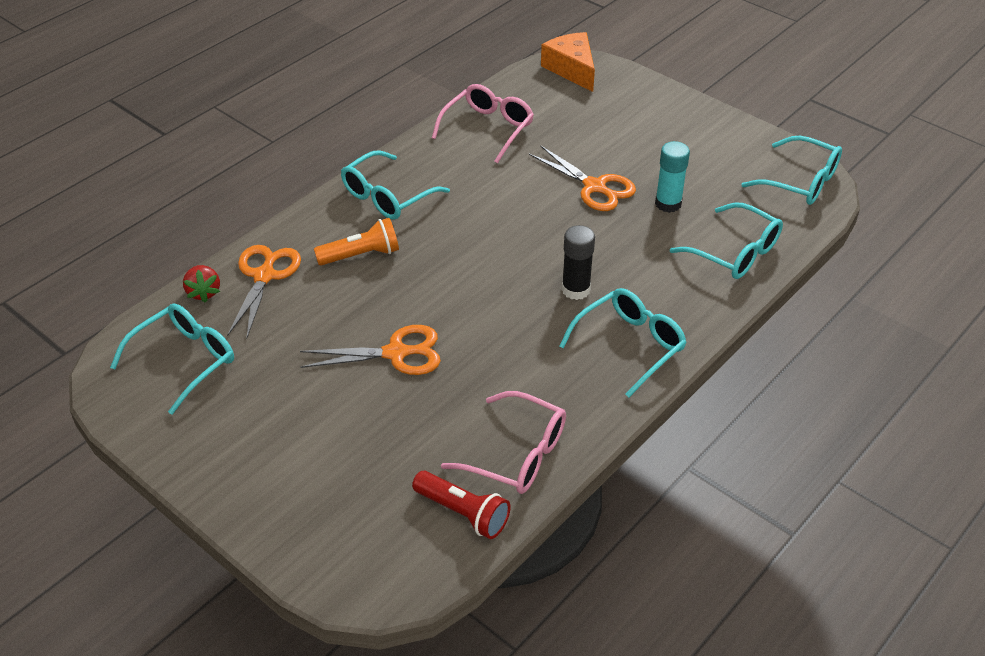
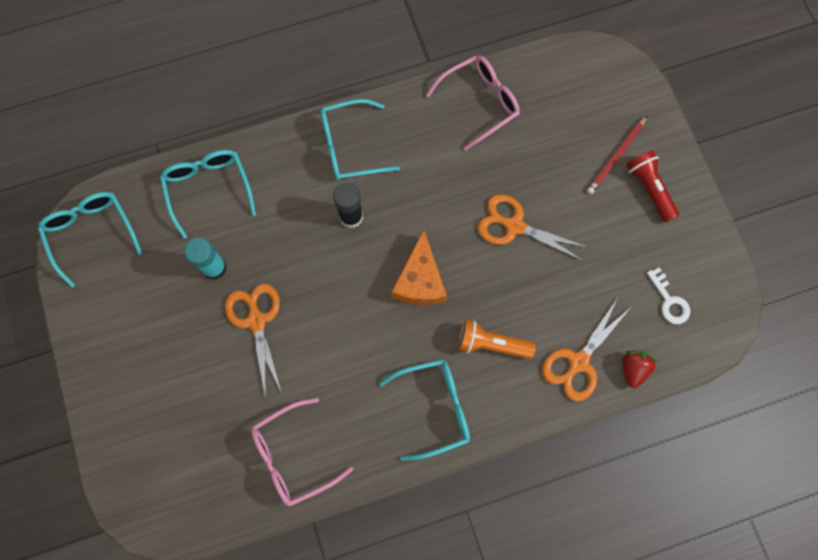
camera: 150 degrees left, 30 degrees up
(185, 360) = (669, 301): turquoise glasses -> white key
(311, 472) = (616, 156): none -> red pencil
(463, 513) = (536, 80): red flashlight -> red flashlight (649, 189)
(517, 455) = (480, 102): pink glasses -> pink glasses turned 90 degrees clockwise
(572, 69) = (152, 508): orange cheese -> orange cheese (420, 280)

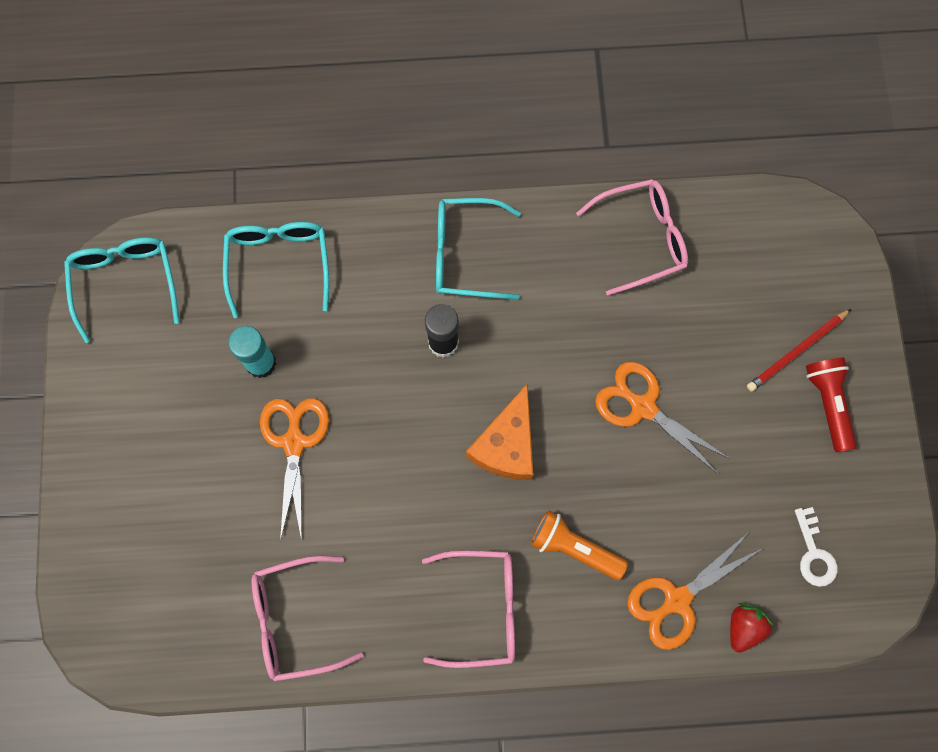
camera: 15 degrees right, 0 degrees up
(435, 408) = (482, 608): turquoise glasses -> pink glasses

